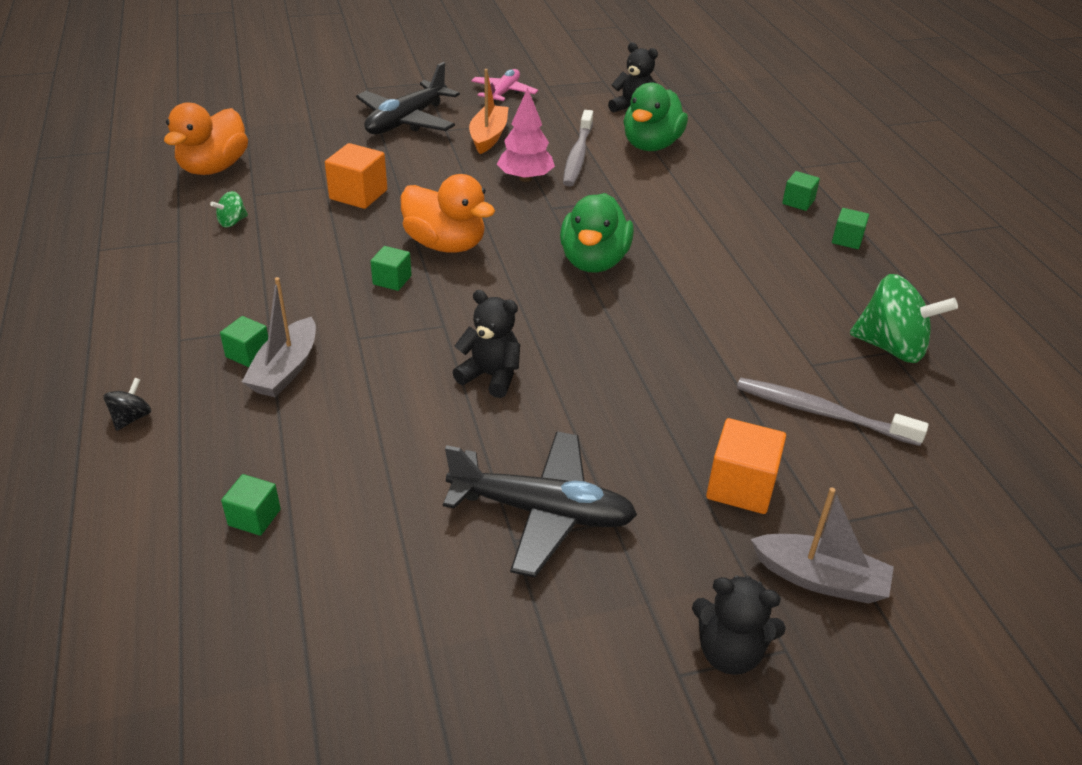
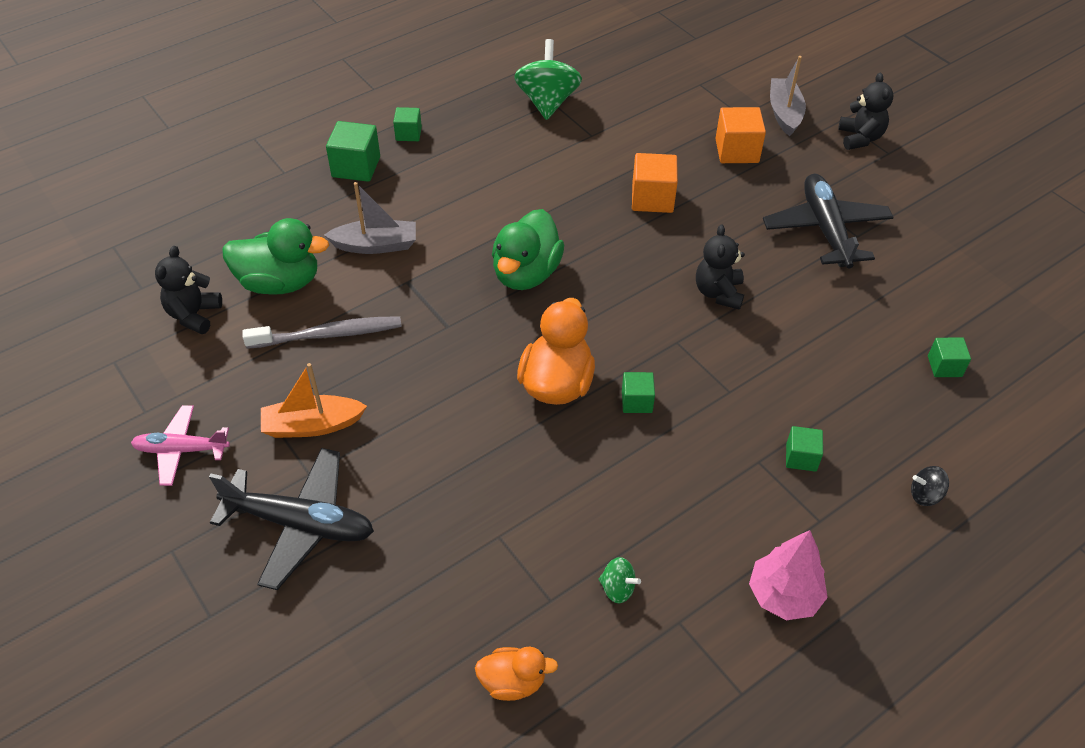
camera: 110 degrees left, 10 degrees up
(214, 168) = (513, 682): orange duck -> orange duck, size x0.58
(286, 369) = (800, 421): grey boat -> grey boat (376, 245)
(358, 194) = (501, 495): orange cube -> orange cube (652, 198)
(525, 178) = (397, 363): pink tree -> pink tree (783, 595)
(594, 261) = (526, 273): green duck -> green duck turned 120 degrees clockwise
(798, 202) = (356, 167): green cube -> green cube, size x1.64
(822, 413) = (642, 126): grey toothbrush -> none

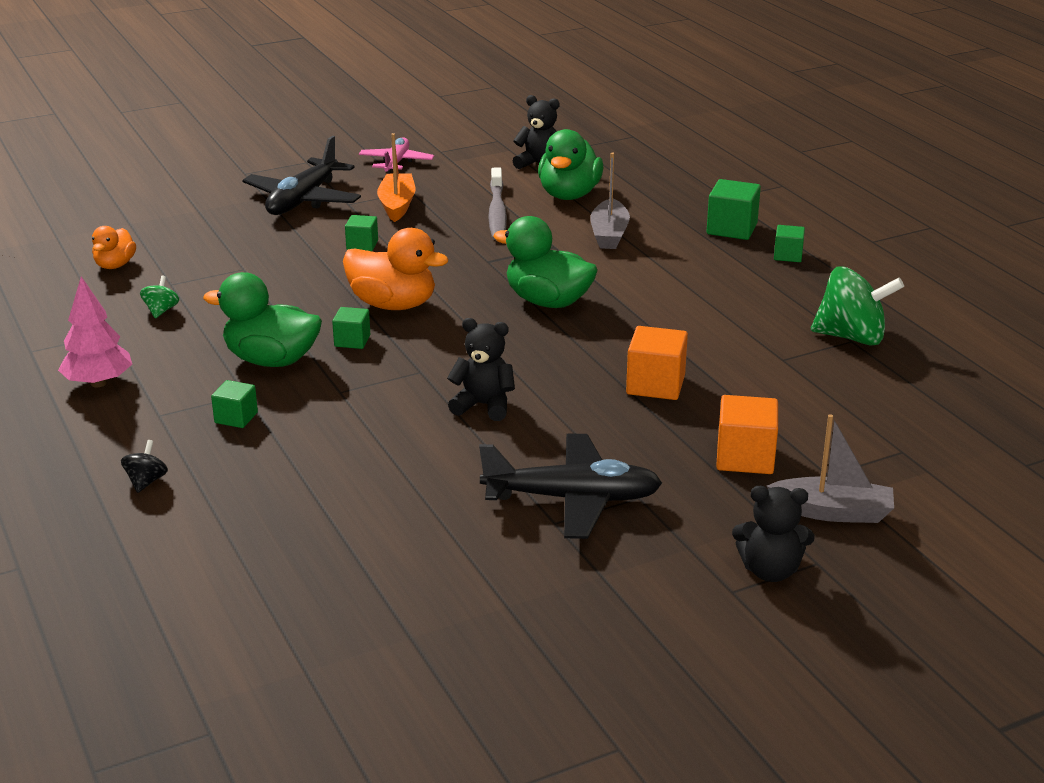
camera: 100 degrees right, 20 degrees down
(617, 588) = (161, 311): green spinning top -> green spinning top turned 150 degrees clockwise
(692, 456) = (271, 360): none -> green duck
(944, 366) = (307, 538): green cube -> green cube (362, 245)

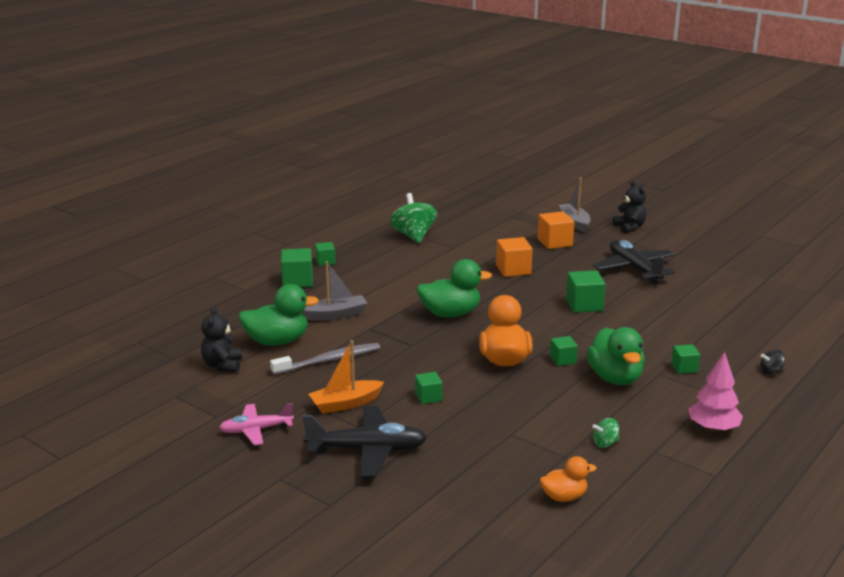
camera: 115 degrees left, 5 degrees down
(483, 405) = (584, 305): black teddy bear -> green cube
(548, 302) = (450, 314): green duck -> green duck turned 105 degrees counterclockwise

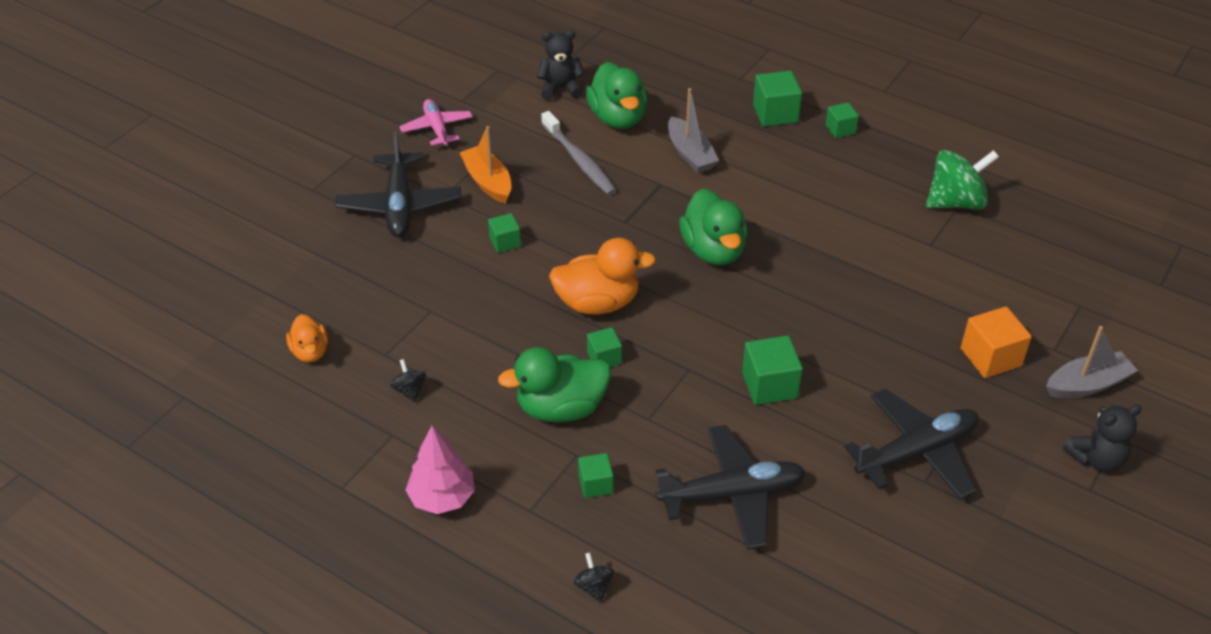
camera: 85 degrees right, 20 degrees up
(513, 270) = (869, 309): orange cube -> none
(605, 443) = (409, 390): green spinning top -> black spinning top
(681, 323) = (732, 495): none -> black plane

